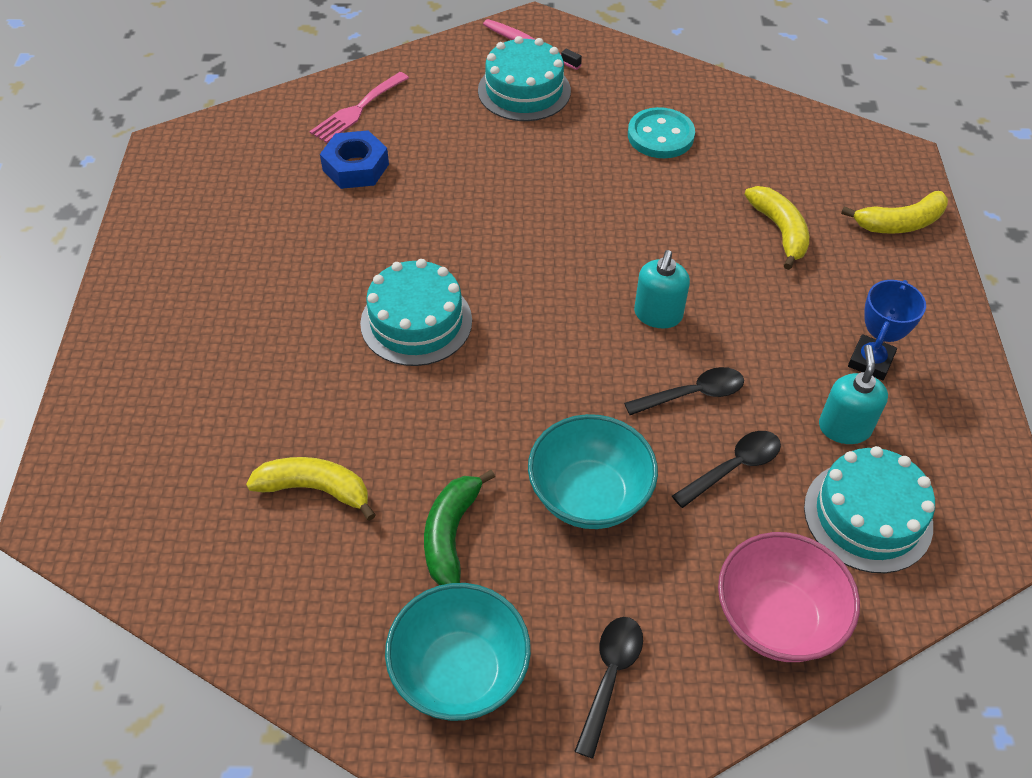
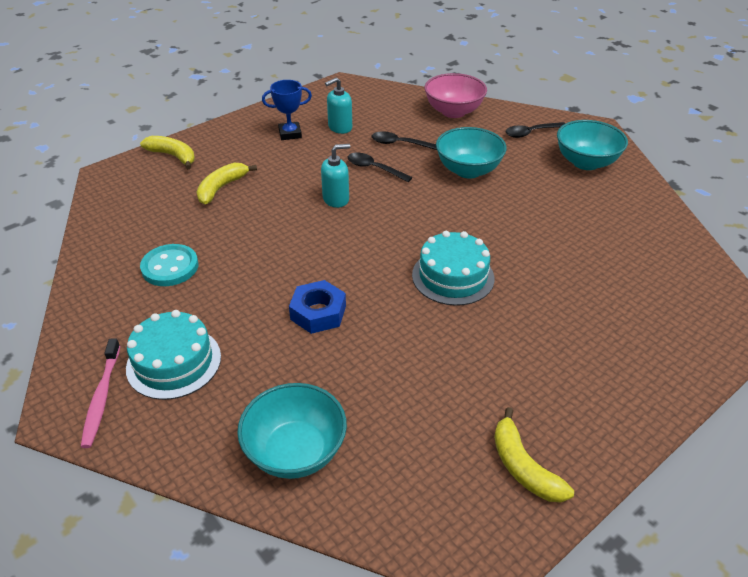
camera: 130 degrees left, 10 degrees down
(315, 489) = (589, 245): yellow banana -> yellow banana (523, 467)
(355, 167) = (362, 399): blue nut -> blue nut (318, 313)
(357, 110) = (295, 451): pink fork -> turquoise bowl
(451, 534) = (542, 194): green banana -> none
(868, 516) = (379, 109): turquoise cake -> none

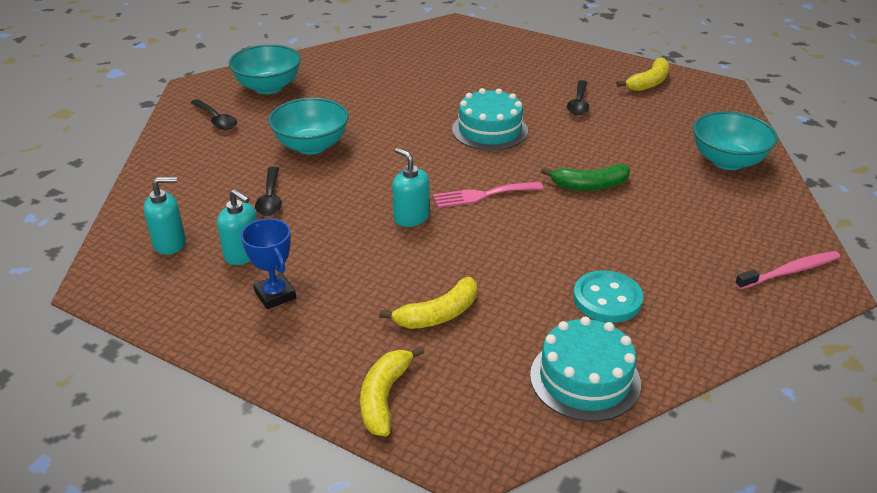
camera: 110 degrees left, 5 degrees down
(174, 362) = (716, 245): turquoise cake -> turquoise cake (585, 379)
(221, 188) = (438, 314): yellow banana -> yellow banana turned 45 degrees counterclockwise
(318, 313) = (589, 185): blue nut -> green banana
(343, 242) = (483, 195): none -> pink fork
(369, 105) = (170, 243): none -> turquoise soap dispenser
(374, 168) = (335, 205): black spoon -> black spoon (579, 103)
(453, 112) = (175, 174): pink bowl -> none

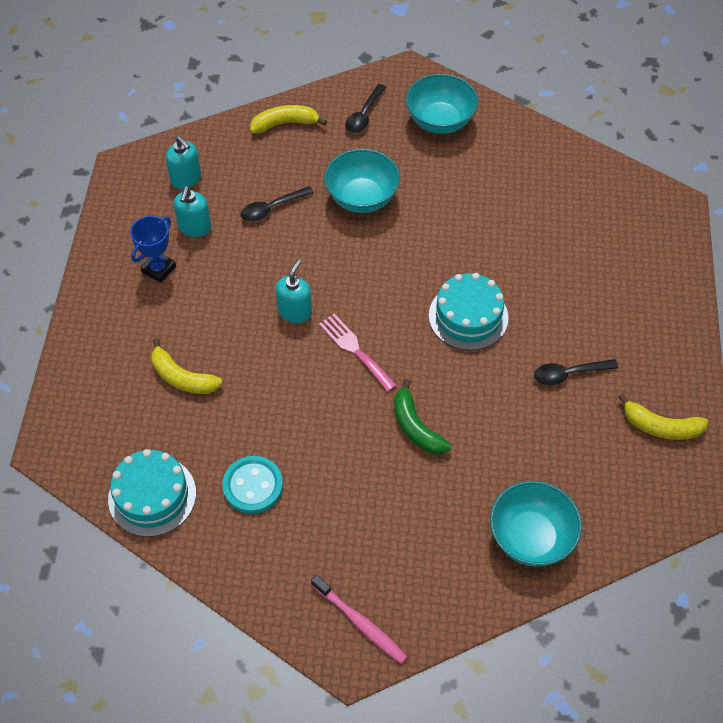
camera: 65 degrees right, 20 degrees up
(384, 397) = (84, 379): yellow banana -> yellow banana (285, 123)

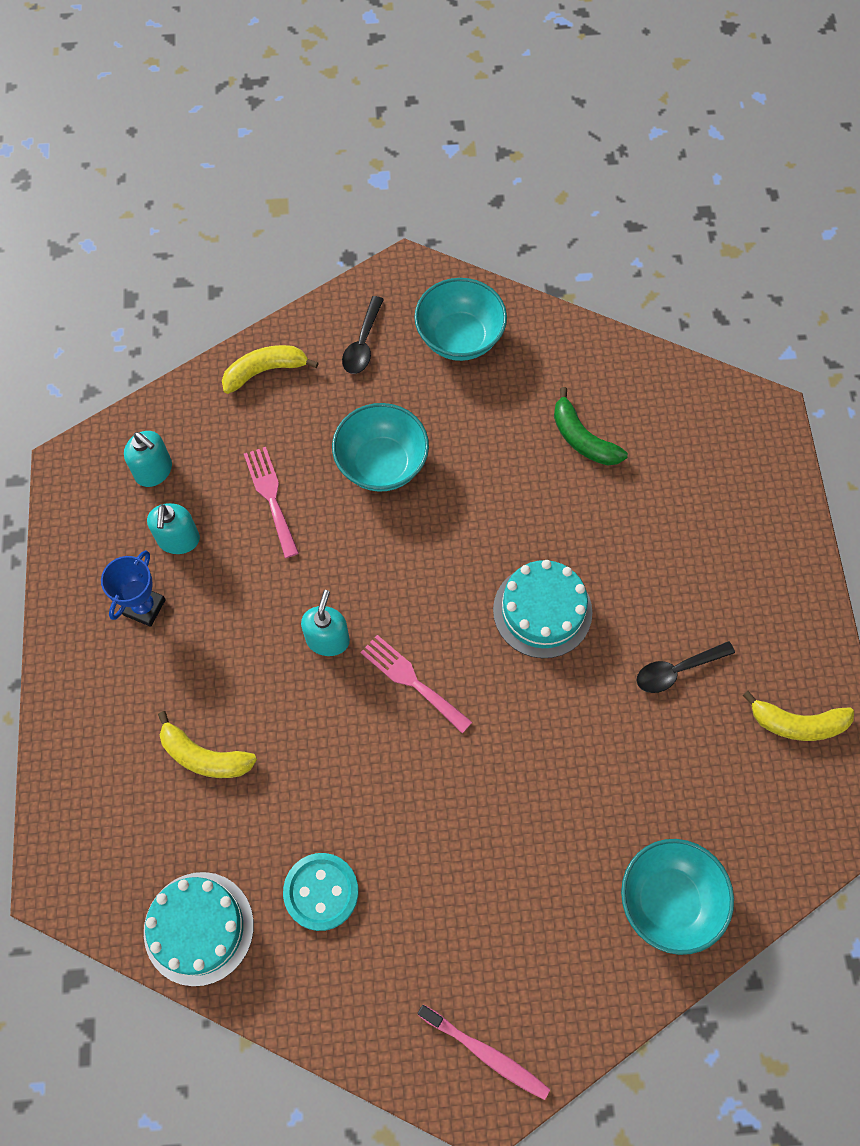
camera: 10 degrees left, 10 degrees up
(271, 208) = (271, 497): black spoon -> pink fork
(416, 427) = (505, 775): green banana -> green banana (582, 439)

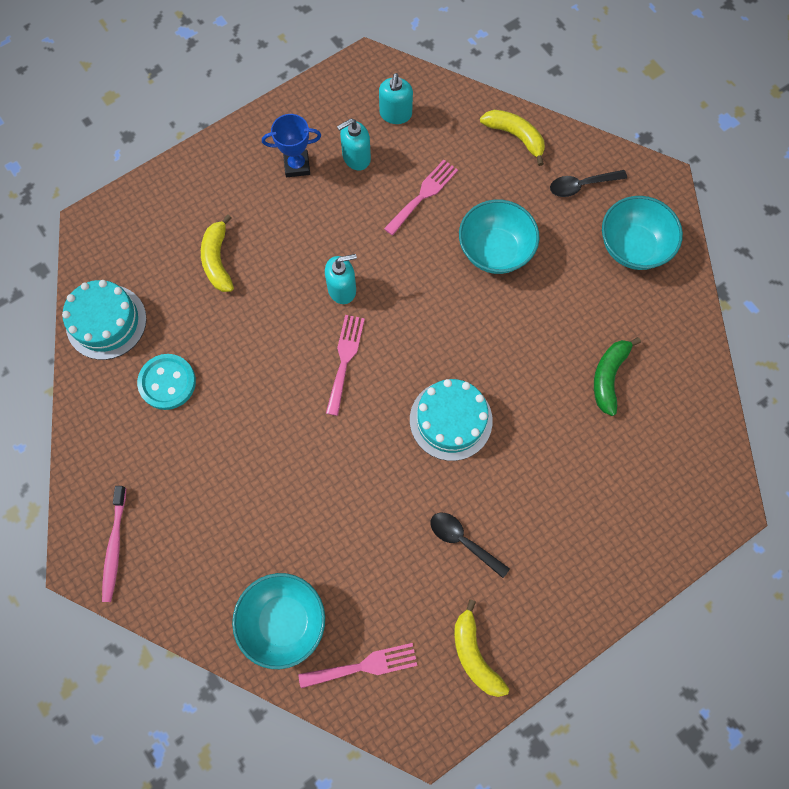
camera: 60 degrees right, 5 degrees up
(756, 840) = (364, 666): none -> pink fork

